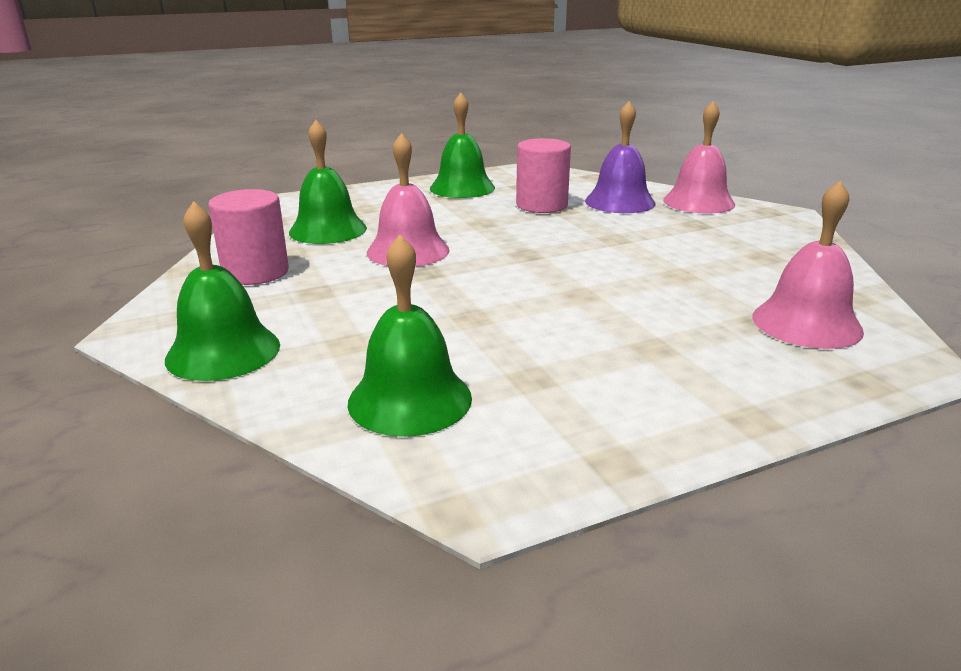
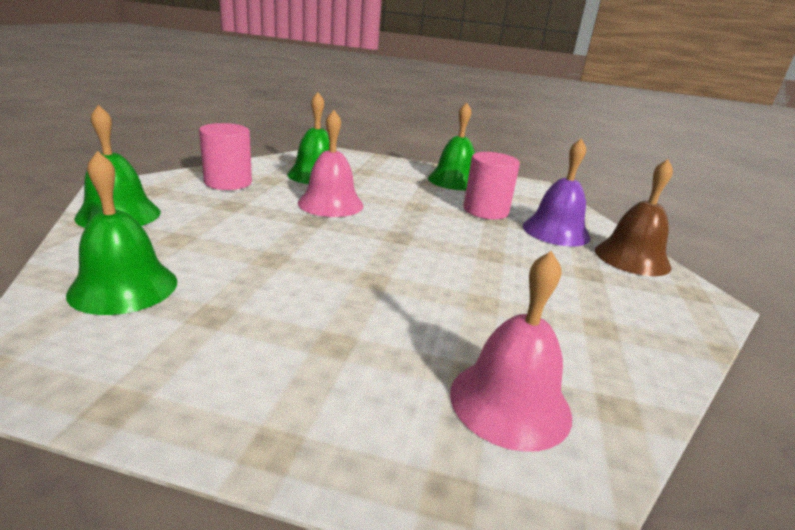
camera: 35 degrees right, 0 degrees up
(698, 202) = (632, 258): pink bell -> brown bell

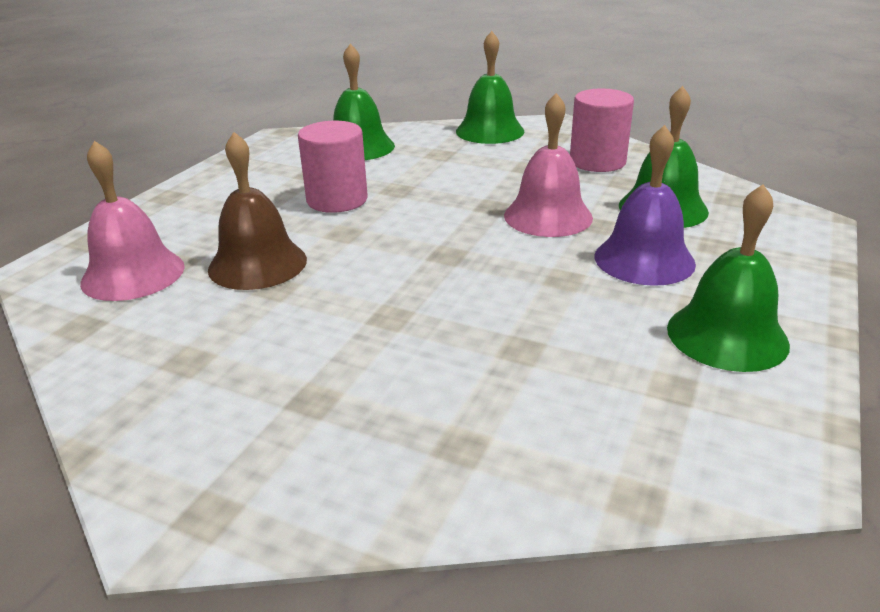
camera: 105 degrees right, 5 degrees up
(485, 211) = (560, 344): pink cylinder -> pink cylinder (337, 200)
(556, 231) = (474, 411): purple bell -> purple bell (644, 259)
(632, 258) = (350, 483): brown bell -> brown bell (257, 264)

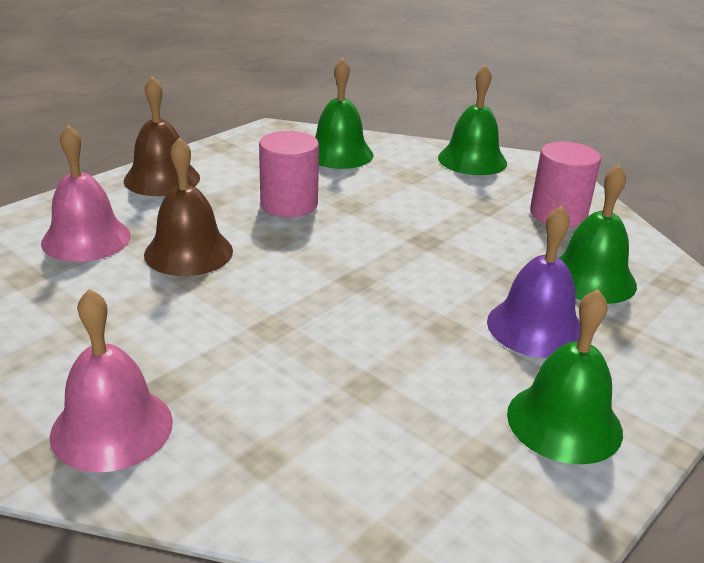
camera: 15 degrees right, 0 degrees up
(186, 201) = (162, 179): none -> brown bell
(548, 216) = (471, 262): pink bell -> pink bell (112, 428)

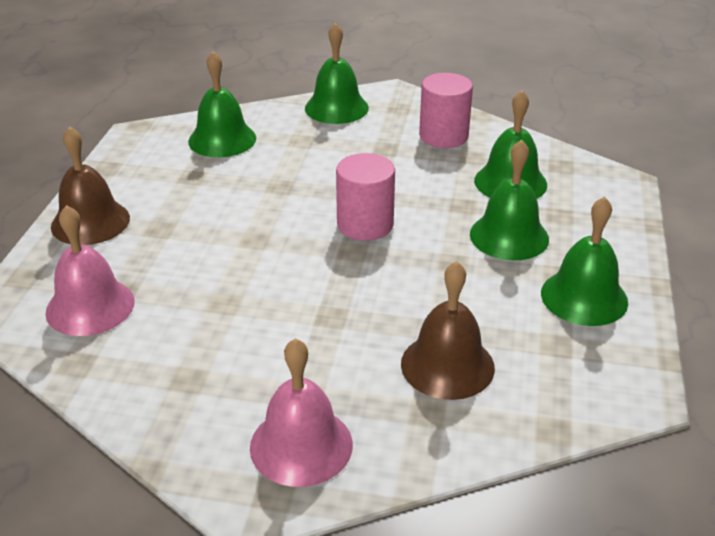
camera: 30 degrees left, 5 degrees up
(188, 252) = (196, 281): brown bell -> brown bell (447, 365)
(289, 204) = (232, 204): pink cylinder -> pink cylinder (365, 224)
(536, 327) = (509, 236): purple bell -> green bell

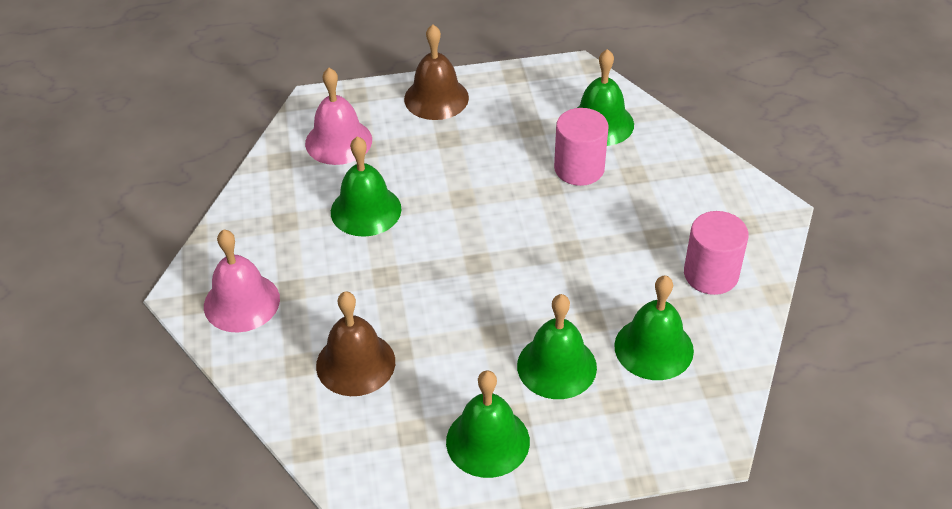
camera: 70 degrees right, 10 degrees up
(336, 108) = (711, 179): green bell -> green bell (366, 210)
(365, 224) = (520, 259): pink cylinder -> pink cylinder (579, 168)

